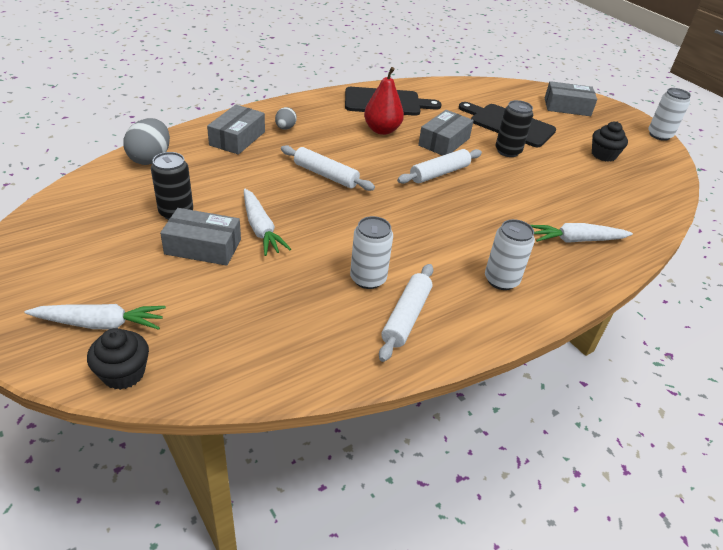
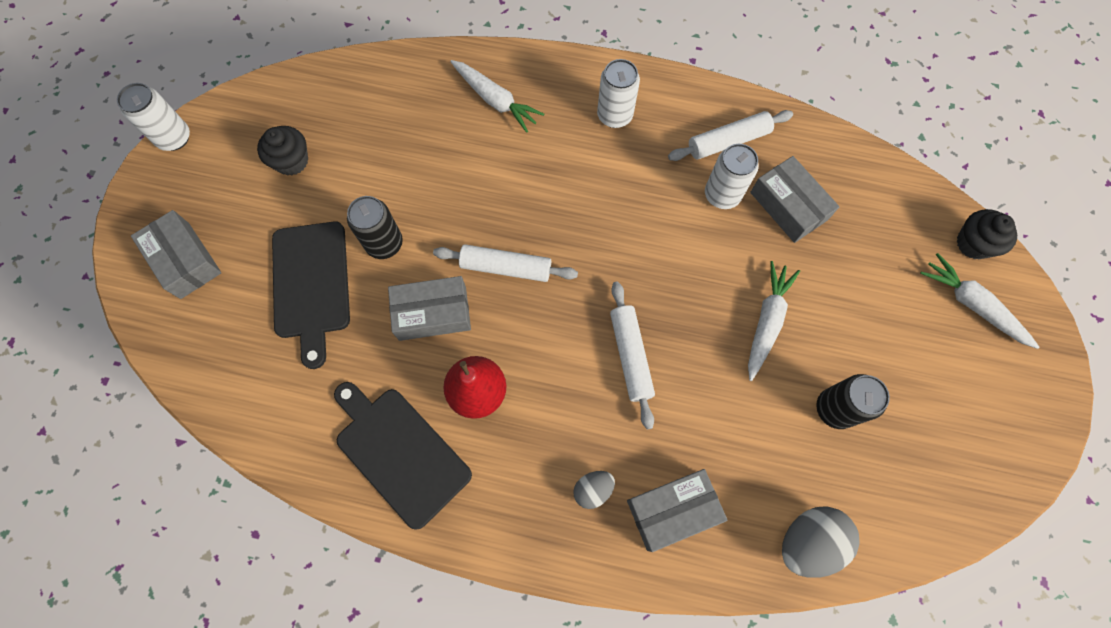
camera: 130 degrees left, 30 degrees up
(203, 247) = (837, 336): grey box -> grey box (788, 206)

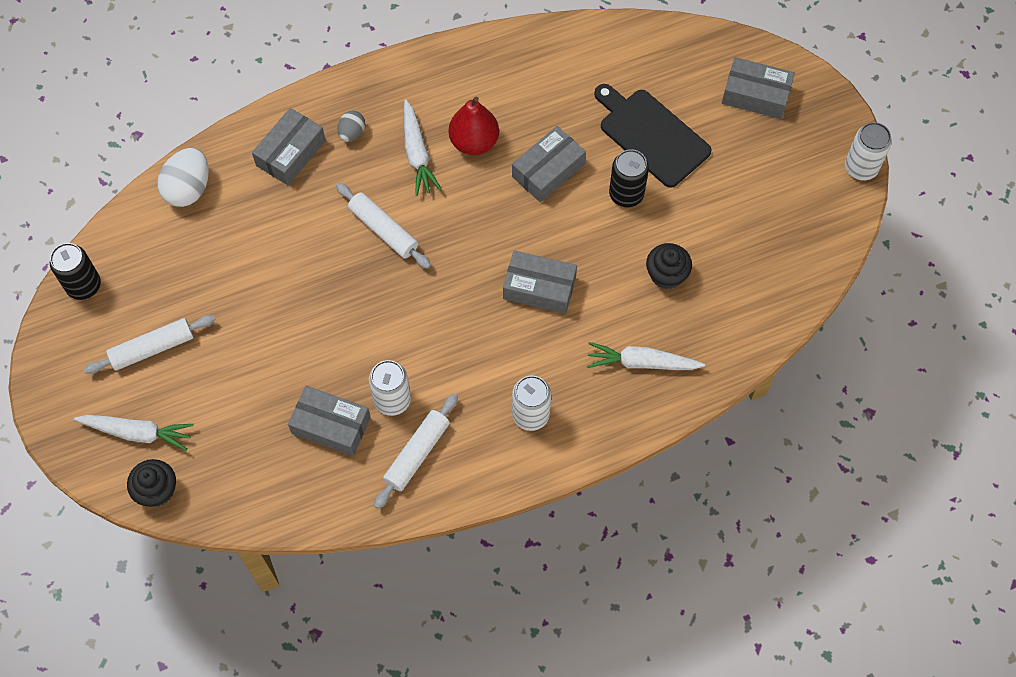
camera: 145 degrees right, 5 degrees down
(292, 161) = (754, 208): black cupcake -> black cupcake (666, 275)
(400, 452) = (496, 78): black cutting board -> none
(506, 267) = (521, 234): white rolling pin -> white rolling pin (152, 348)
(528, 210) = (539, 288): none -> grey box
(766, 321) = (296, 317): white carrot -> white carrot (417, 154)
(808, 541) = (188, 189): grey egg -> white egg
(834, 409) = (211, 285): black can -> black can (84, 285)

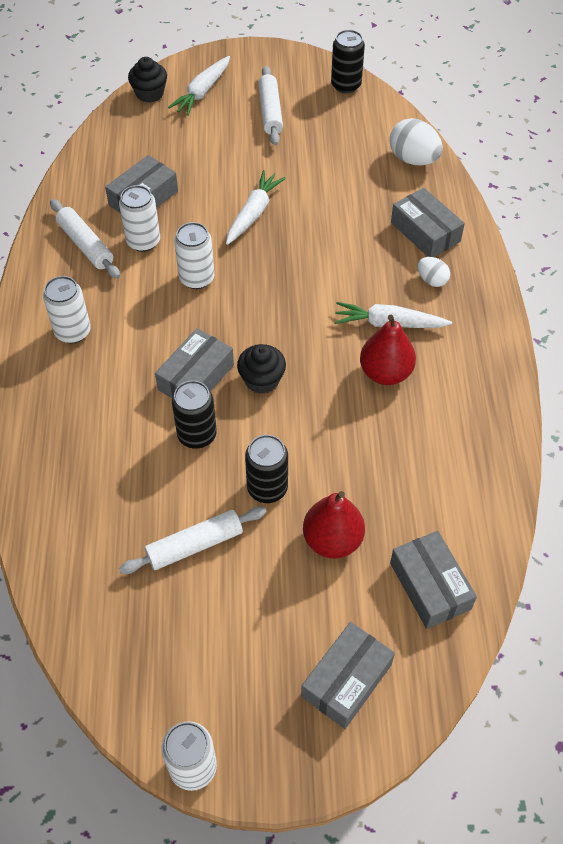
camera: 110 degrees right, 10 degrees down
(352, 133) = (431, 280): grey egg -> white egg
(383, 230) = (314, 277): white rolling pin -> white rolling pin (195, 545)
(423, 331) = (197, 278): none -> white can
(548, 170) = (326, 426): grey box -> grey box (430, 586)
(598, 264) = (197, 435): none -> black can
(641, 363) = (72, 435): white carrot -> white carrot (253, 213)
(651, 135) = (332, 540): black cutting board -> red pear
(666, 275) = (155, 492): black cupcake -> black cupcake (262, 380)

